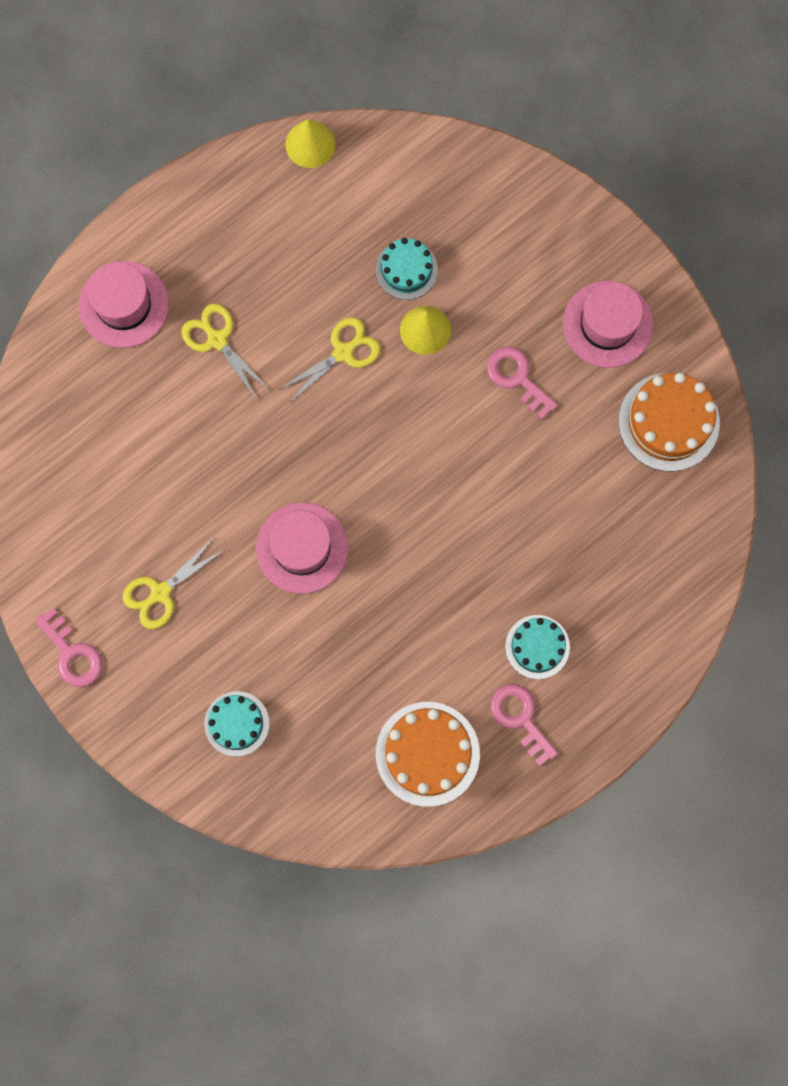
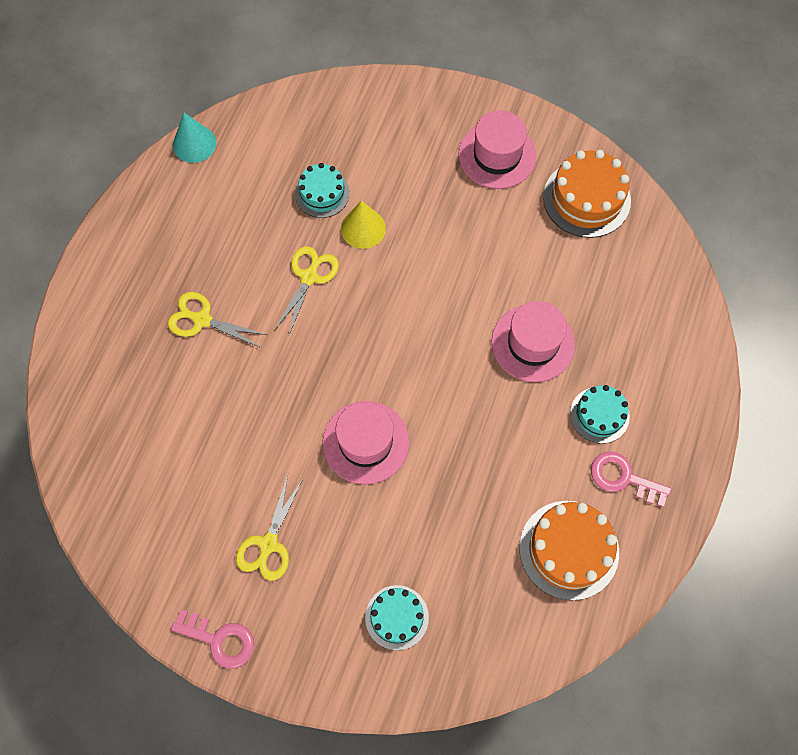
camera: 30 degrees left, 10 degrees down
(123, 304) = (109, 333): pink hat -> pink hat (533, 343)
(310, 144) = (194, 144): yellow cone -> turquoise cone
(517, 378) = (454, 226): pink key -> none

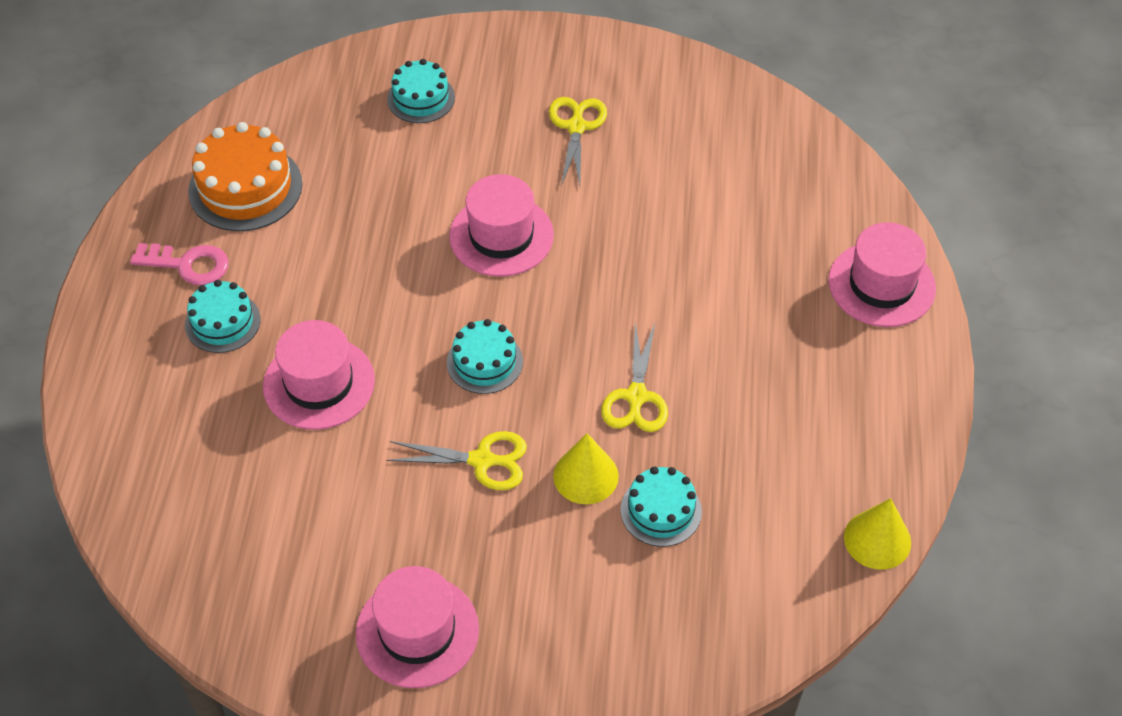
camera: 165 degrees right, 15 degrees down
(94, 323) = (881, 284): none -> pink hat
(194, 144) = (877, 539): turquoise cone -> yellow cone
(202, 319) = (751, 317): yellow scissors -> yellow scissors (482, 460)
(220, 640) = (594, 48): pink key -> none
(408, 331) = (484, 362): none -> turquoise cake
(586, 199) = (268, 595): orange cake -> none

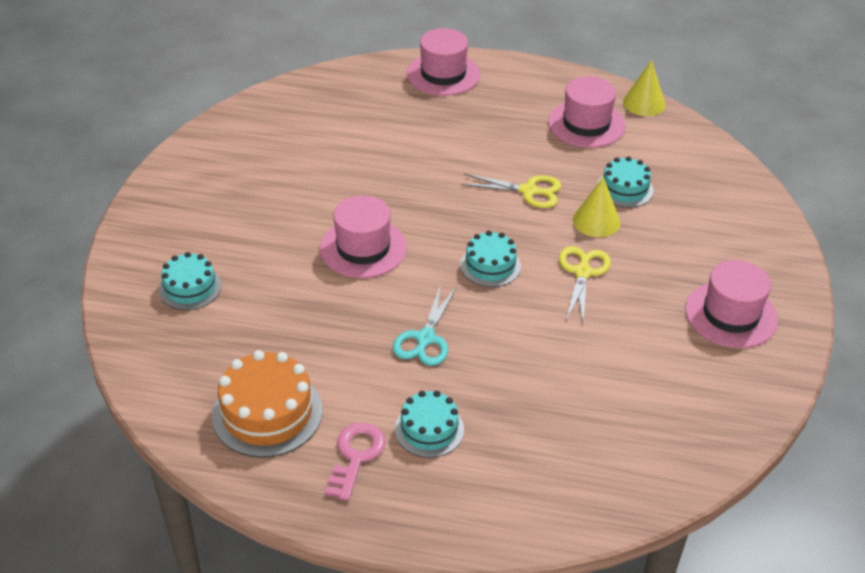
camera: 85 degrees left, 10 degrees down
(319, 383) = (503, 364): pink hat -> pink hat (586, 124)
(356, 307) = (425, 338): none -> turquoise scissors
(576, 127) = (255, 198): yellow scissors -> none

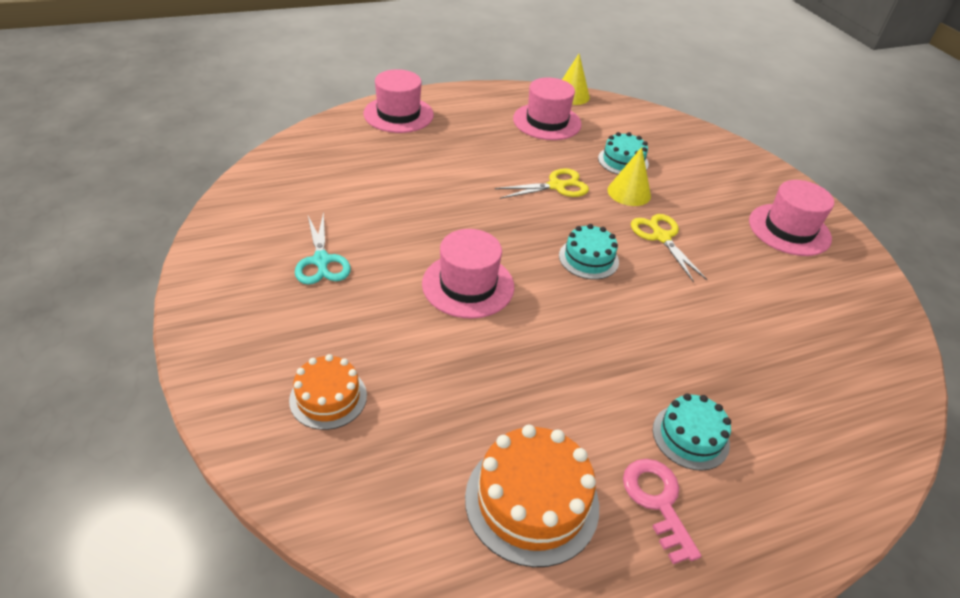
camera: 35 degrees left, 0 degrees up
(190, 287) = (328, 397): turquoise cake -> orange cake
(425, 338) = (601, 348): turquoise scissors -> turquoise scissors (321, 261)

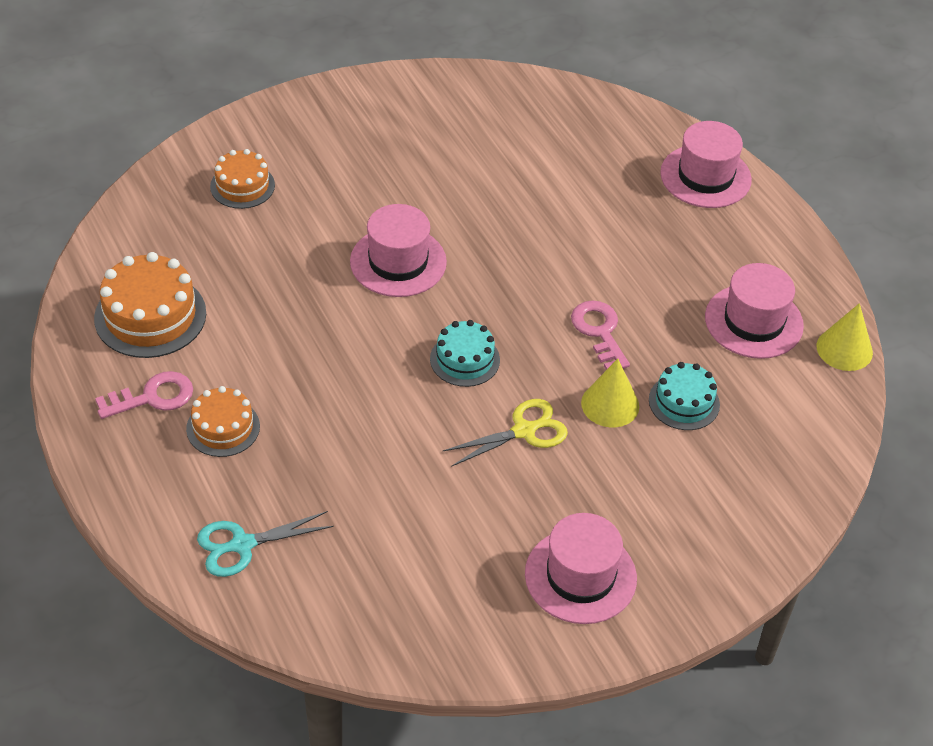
camera: 85 degrees right, 5 degrees up
(321, 261) = (410, 155): turquoise scissors -> turquoise scissors (242, 545)
(556, 186) = (599, 331): yellow scissors -> pink key
(690, 436) = (223, 427): turquoise cake -> orange cake

